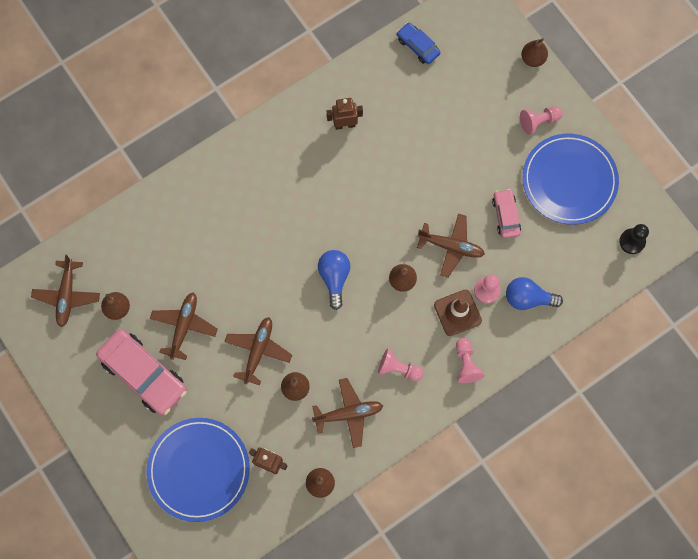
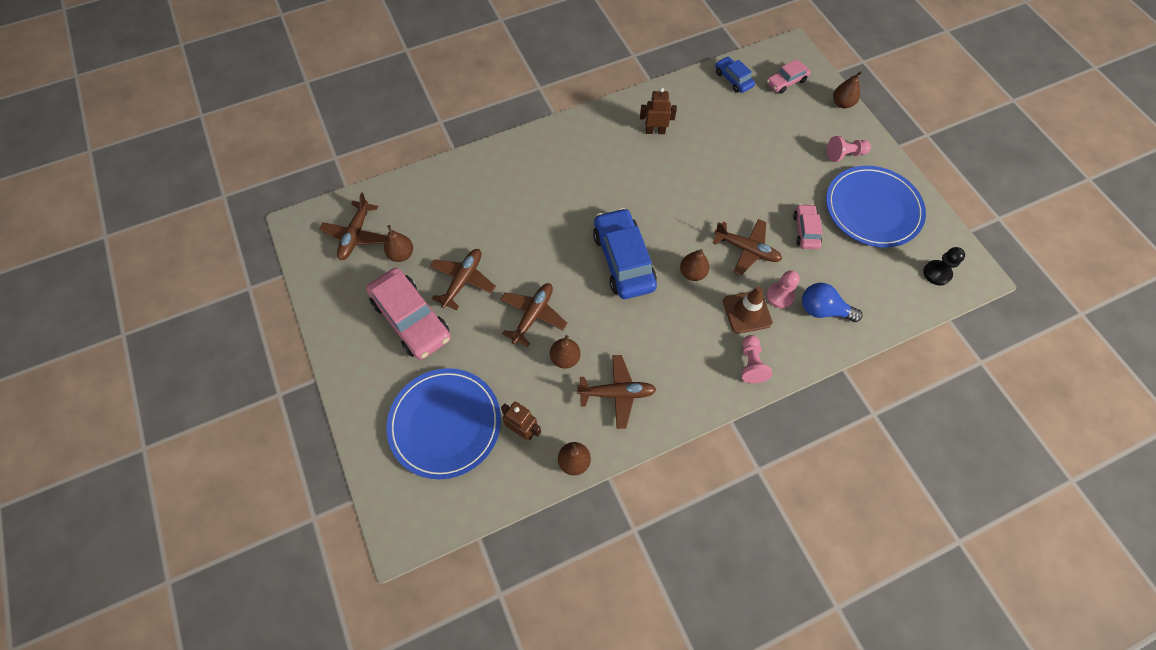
camera: 10 degrees right, 10 degrees down
(334, 278) = (623, 260): blue light bulb -> blue car
(398, 368) = (677, 356): pink pawn -> none
(473, 40) = (786, 82): none -> pink car

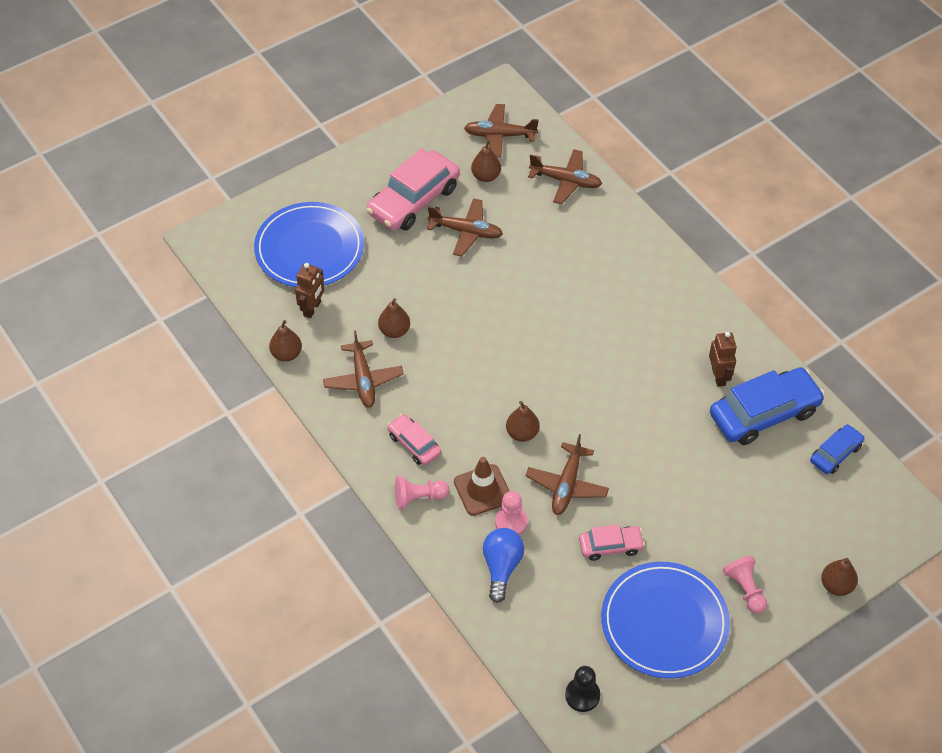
camera: 80 degrees right, 10 degrees down
(533, 315) = (438, 297): brown plane -> brown plane (566, 181)
(623, 260) = (524, 366): blue car -> blue car (764, 413)
(786, 82) = (853, 516): pink car -> pink car (414, 444)

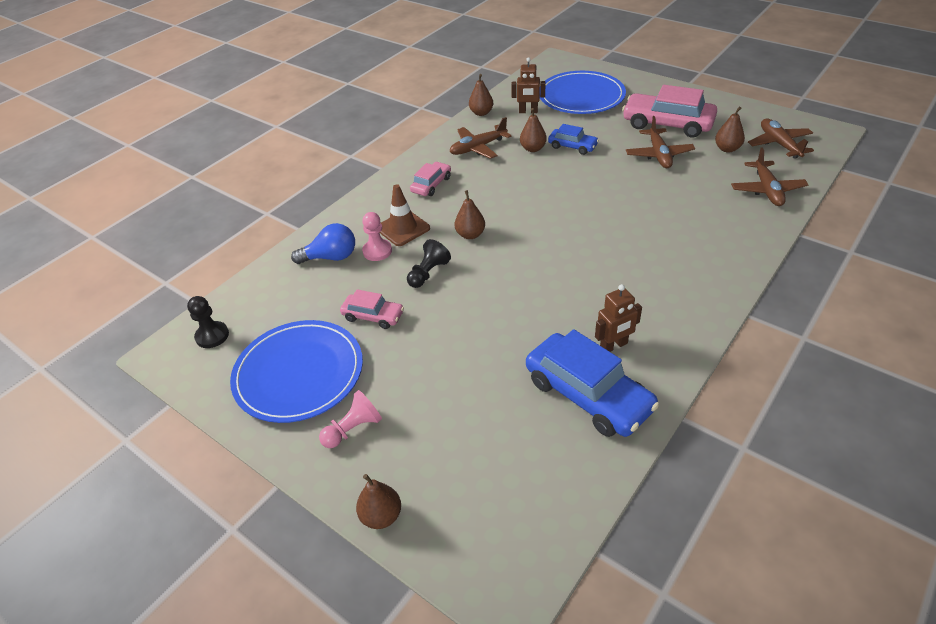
camera: 75 degrees right, 10 degrees down
(419, 498) = (382, 199): pink pawn -> none
(567, 485) = (428, 273): brown plane -> black pawn
(610, 546) = (373, 316): pink car -> pink car turned 45 degrees counterclockwise
(835, 454) = (569, 475): blue car -> blue car (572, 146)

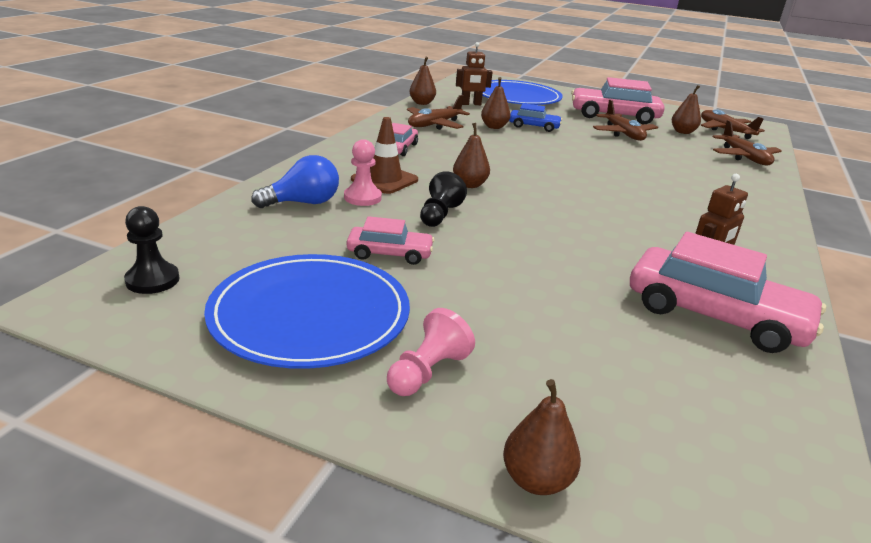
camera: 20 degrees left, 15 degrees down
(588, 395) = (714, 315): blue car -> pink car

